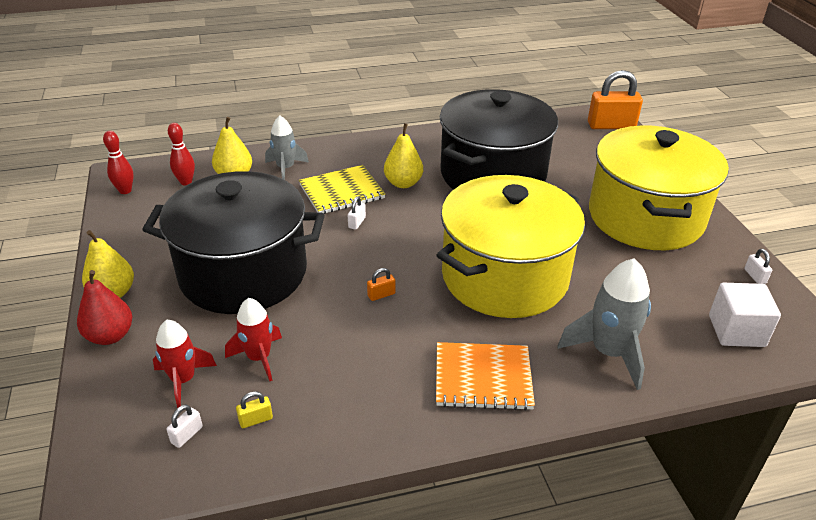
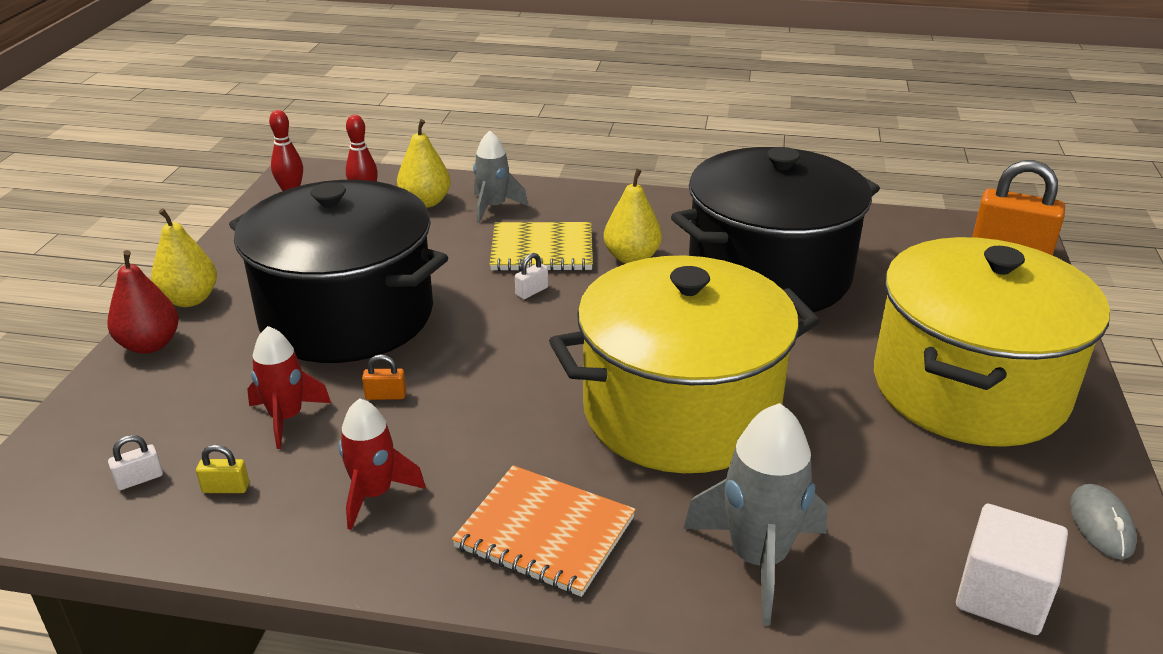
camera: 25 degrees right, 5 degrees down
(183, 380) = (185, 417): red rocket -> red rocket (374, 494)
(381, 295) = (493, 387): orange padlock -> orange padlock (386, 395)
(755, 276) = (1101, 524): white padlock -> grey mouse

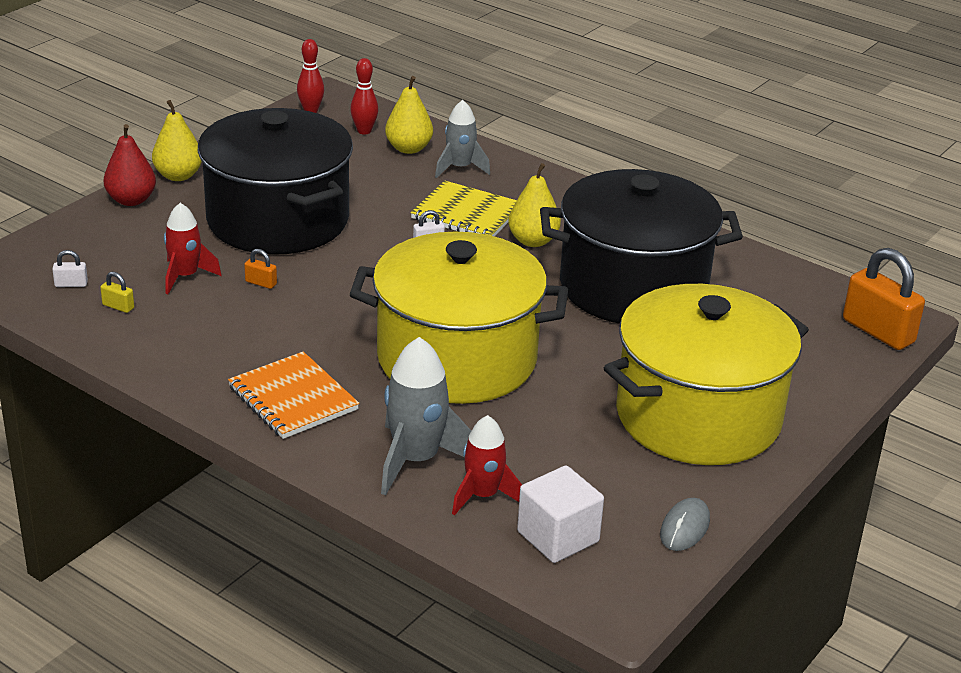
camera: 25 degrees right, 0 degrees up
(374, 494) = (205, 340): red rocket -> red rocket (483, 495)

